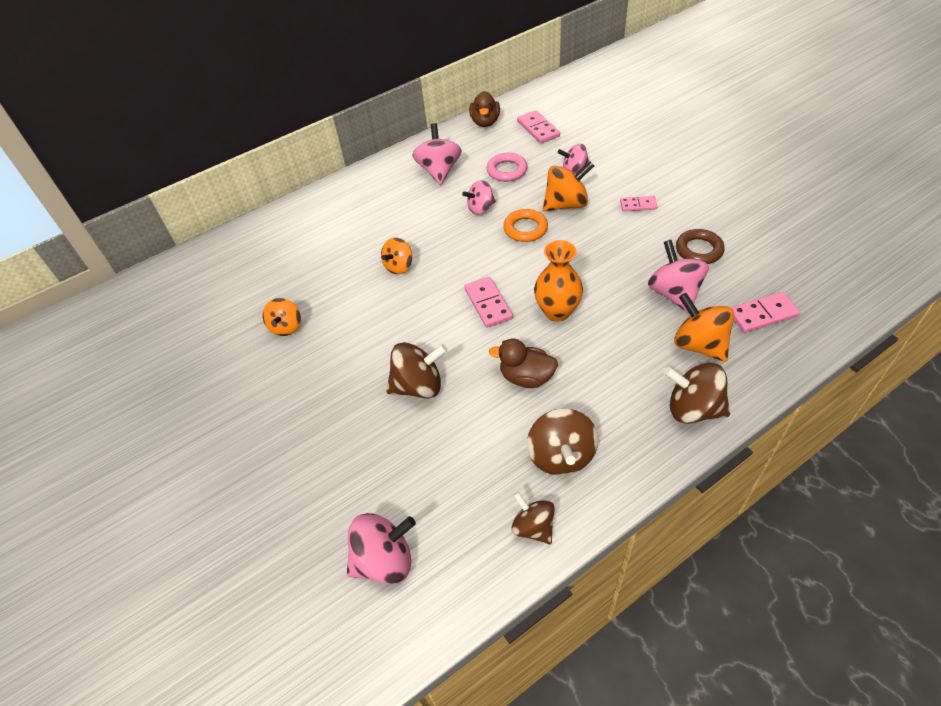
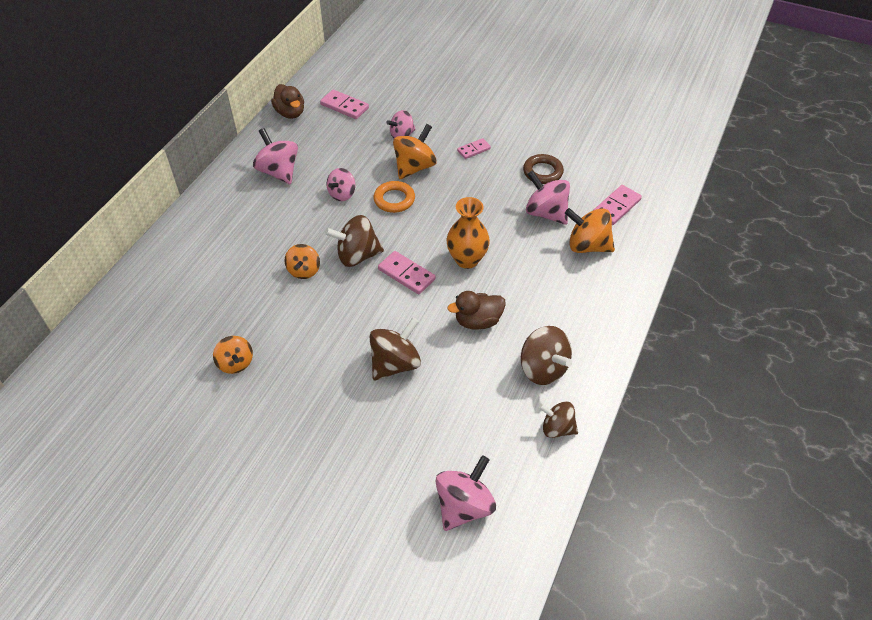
camera: 35 degrees left, 0 degrees up
(507, 170) = (342, 153): pink ring -> none
(693, 409) = (612, 295): brown spinning top -> brown spinning top (357, 256)

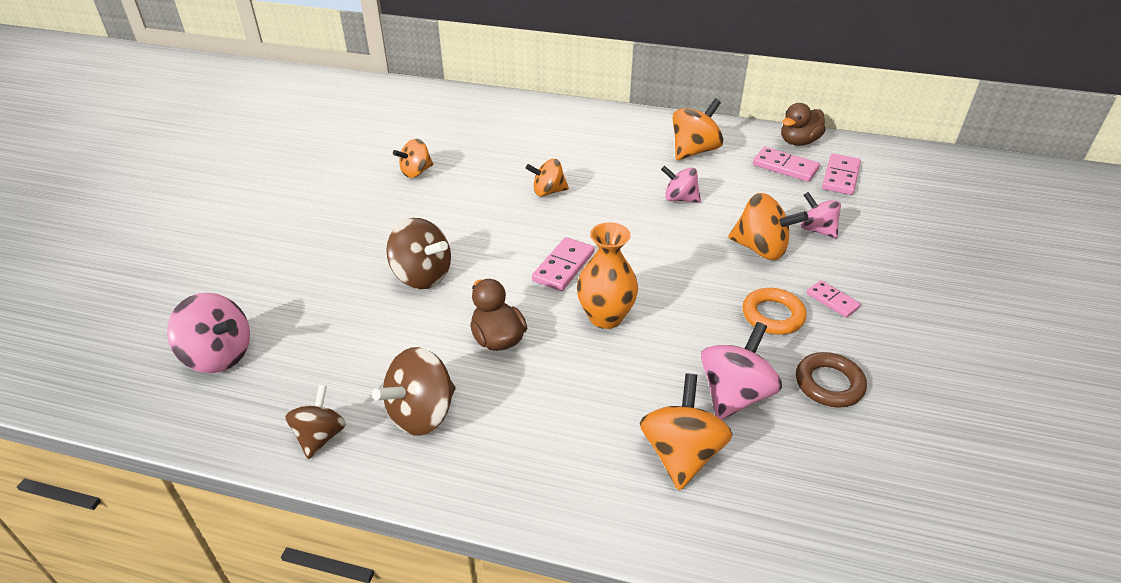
camera: 80 degrees right, 10 degrees down
(279, 172) = (694, 151): pink spinning top -> orange spinning top
(357, 256) = (582, 224): brown spinning top -> none
(394, 200) = (690, 240): orange ring -> orange ring (772, 315)
(616, 207) = (796, 493): pink domino -> pink domino (785, 167)

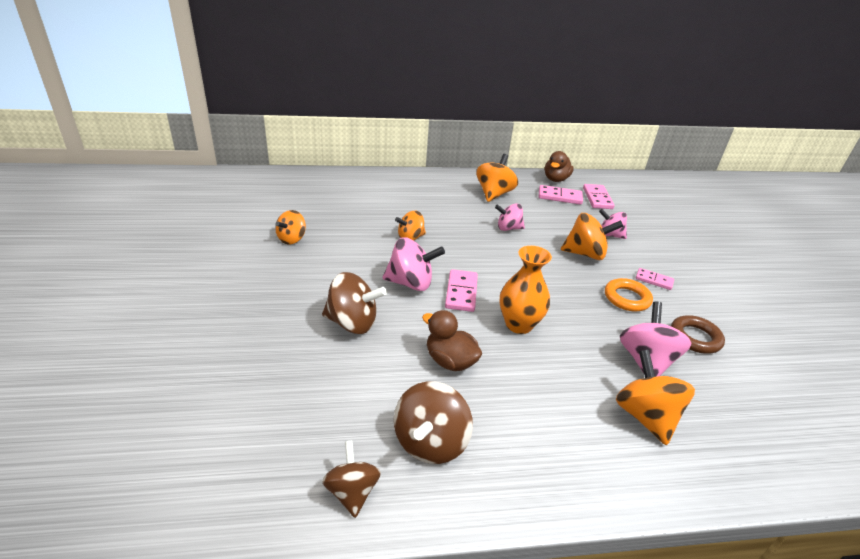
camera: 25 degrees left, 5 degrees down
(219, 356) = (199, 442): pink spinning top -> pink spinning top (411, 283)

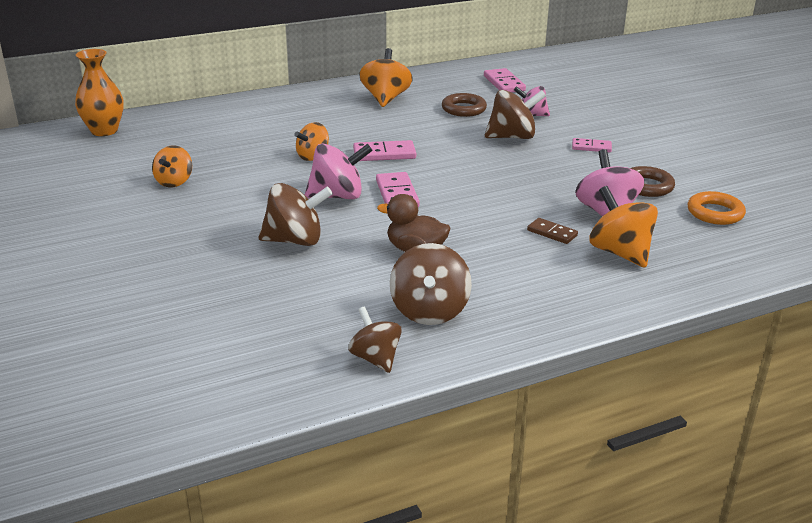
camera: 15 degrees left, 5 degrees down
(508, 228) = (418, 128): pink spinning top -> none
(519, 324) = (470, 209): orange vase -> orange vase (104, 131)
(554, 217) = (463, 109): none -> brown ring
(555, 179) = (449, 72): brown duck -> none
(559, 197) = (461, 89): pink domino -> pink domino (384, 154)
(585, 254) = (512, 137): orange spinning top -> brown spinning top
(585, 373) = (552, 233): none -> brown domino
(627, 298) = (570, 167): orange ring -> orange ring (715, 213)

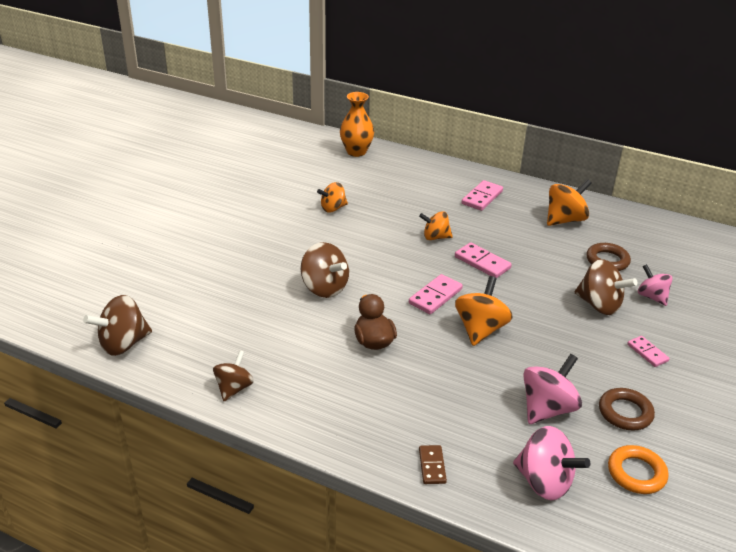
camera: 50 degrees right, 5 degrees up
(338, 196) = (398, 274): pink spinning top -> pink spinning top (544, 482)
(429, 311) = (308, 384): brown spinning top -> brown spinning top (123, 344)
(504, 83) = (686, 257): pink domino -> pink domino (482, 197)
(552, 233) = (478, 393): brown domino -> brown domino (432, 466)
(620, 252) = (495, 442): orange spinning top -> orange spinning top (480, 329)

